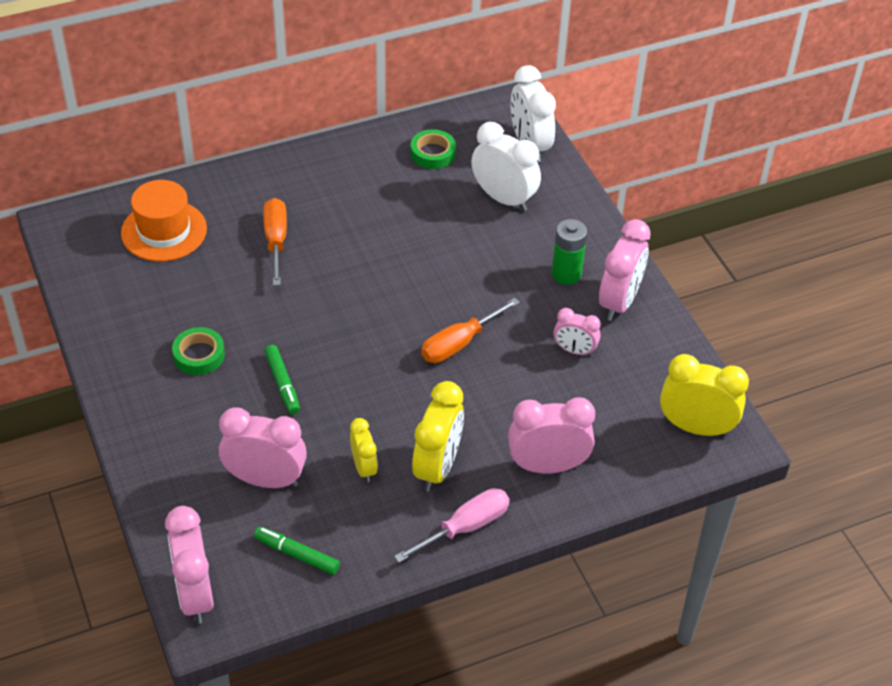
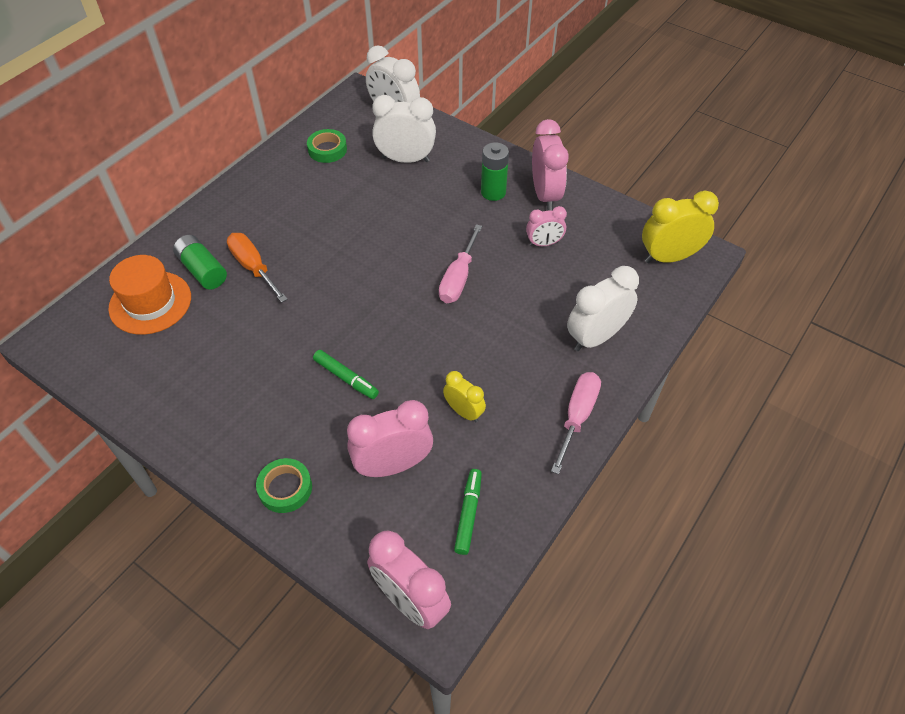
camera: 30 degrees left, 5 degrees up
(199, 355) = (257, 390): green tape -> green tape (285, 488)
(229, 222) = (202, 270): none -> green battery
(297, 555) = (468, 514): green marker -> green marker turned 105 degrees clockwise
(437, 467) = (519, 381): yellow clock -> none
(459, 343) = (458, 278): orange screwdriver -> pink screwdriver
(547, 466) = (596, 337): pink clock -> white clock

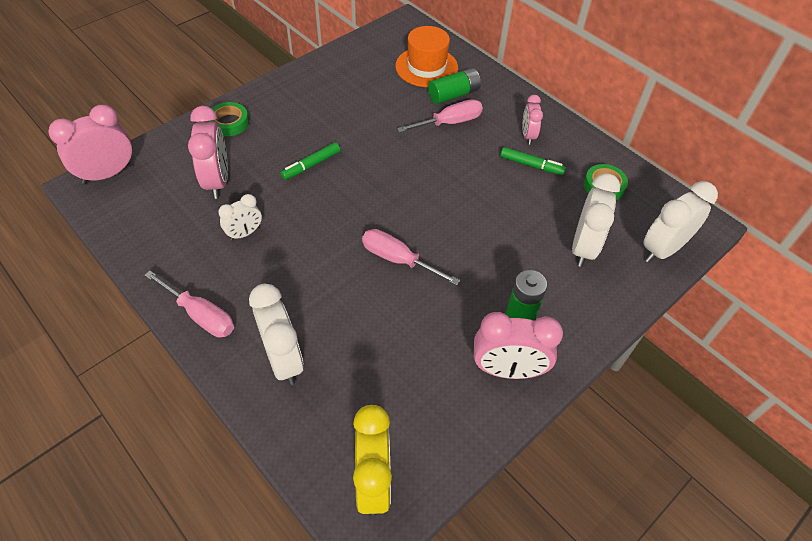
camera: 100 degrees right, 0 degrees up
(253, 267) = (449, 123): orange screwdriver -> pink screwdriver
(464, 412) = (245, 233): yellow clock -> white clock
(468, 514) = (152, 217): green marker -> green marker (531, 165)
(544, 243) = (428, 347): pink clock -> pink clock (528, 136)

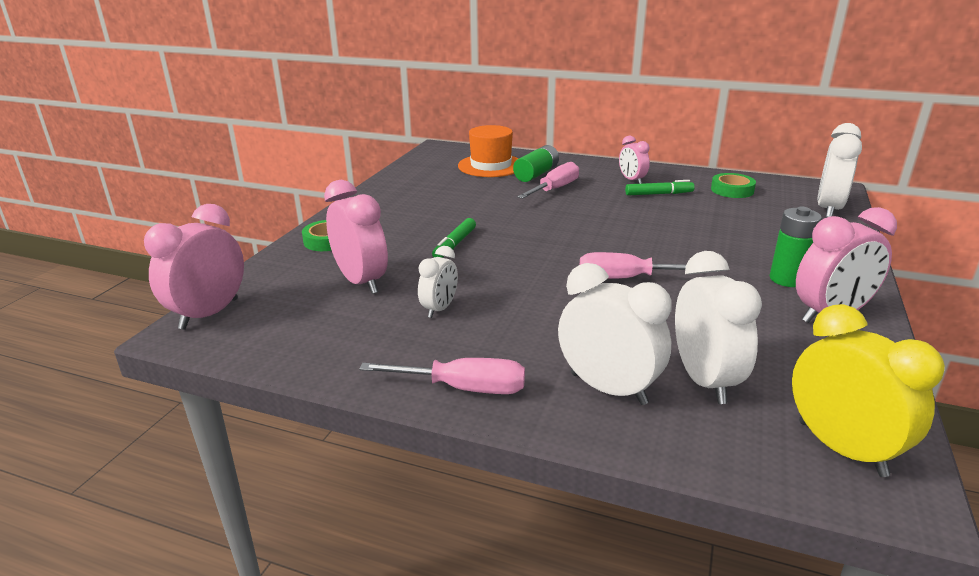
camera: 25 degrees left, 25 degrees down
(583, 247) = (770, 225): white clock -> white clock (704, 380)

